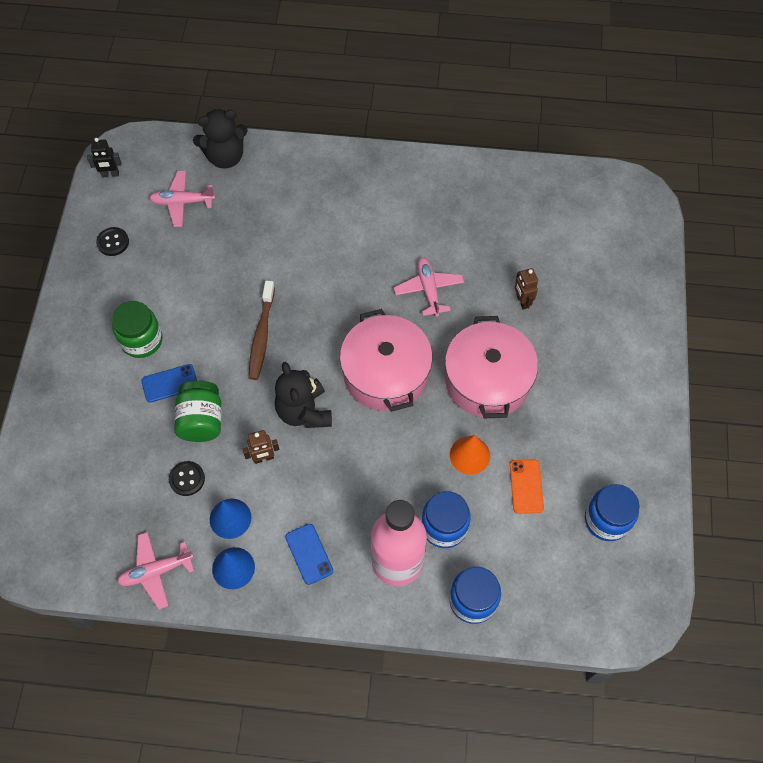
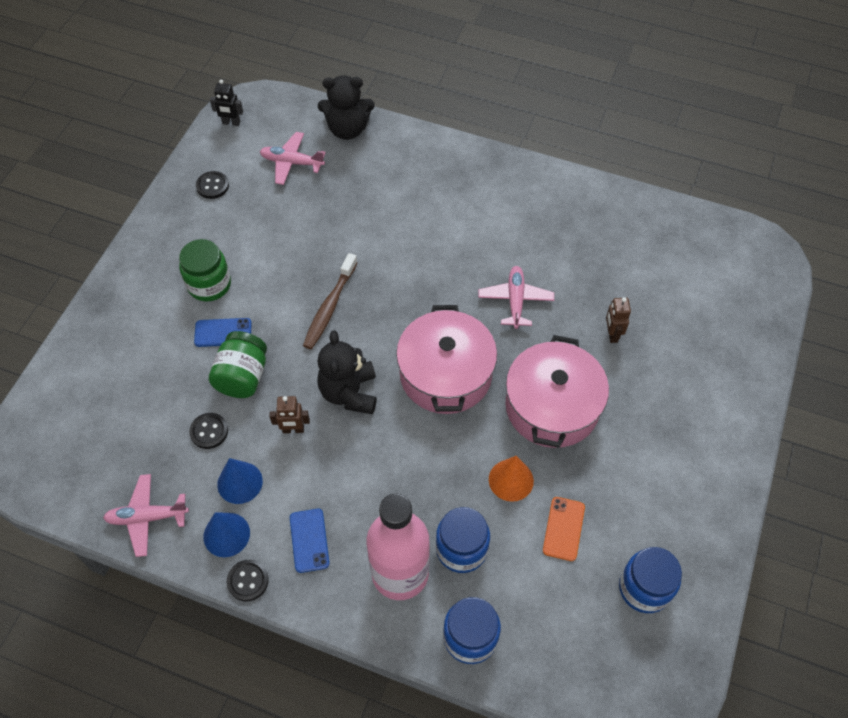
camera: 15 degrees right, 5 degrees down
(265, 603) = (248, 581): none -> black button

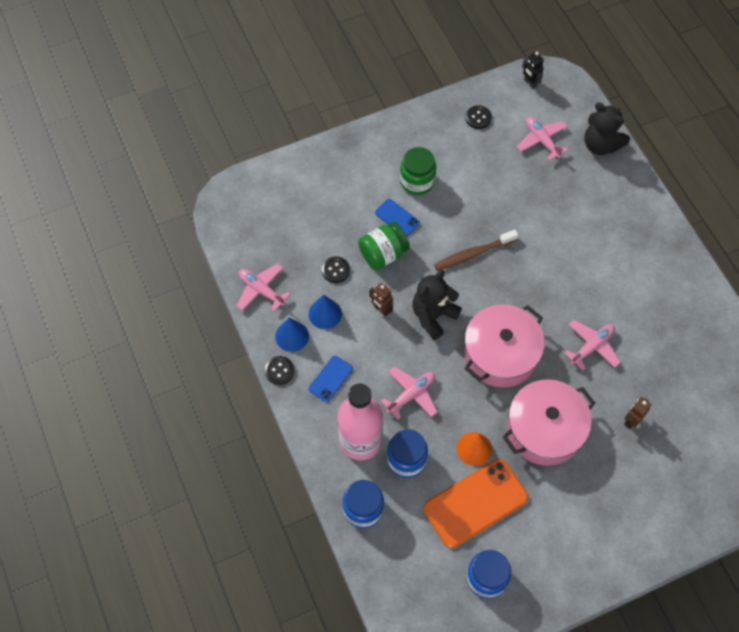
camera: 45 degrees right, 5 degrees up
(403, 484) = (411, 394): none -> pink plane
(563, 528) = (475, 503): orange phone -> orange phone, size x2.01

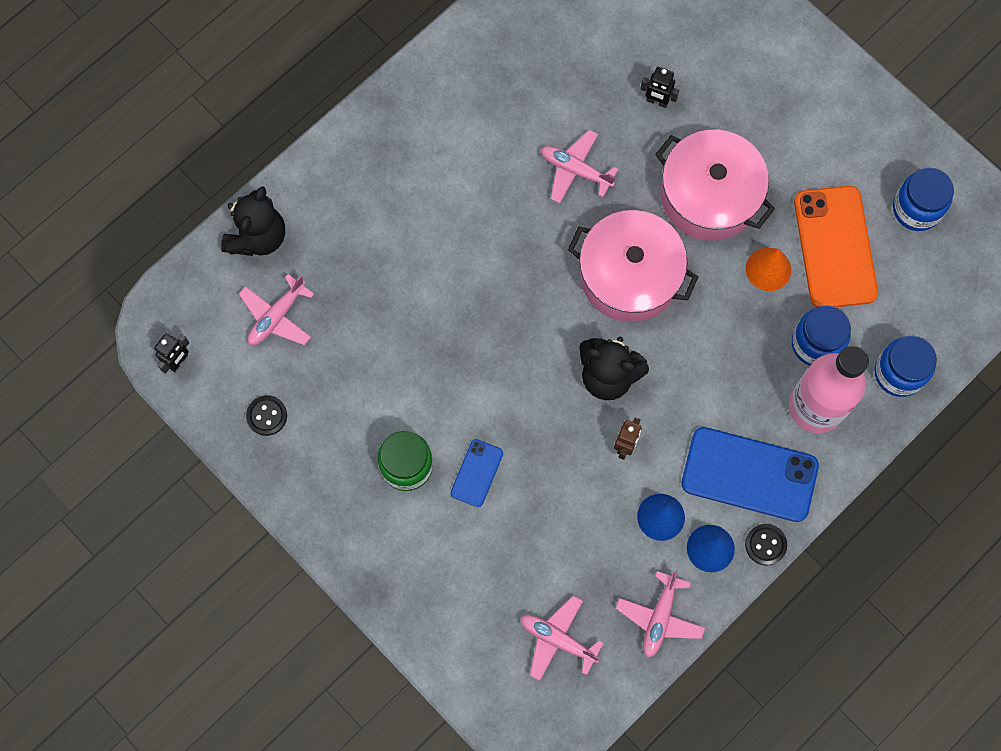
camera: 110 degrees left, 10 degrees up
(331, 379) = (749, 474): blue phone -> blue phone, size x2.01
(335, 270) = (590, 527): black button -> none
(383, 254) = (541, 472): green jar -> none
(411, 394) = (729, 366): pink plane -> pink plane (558, 639)
(473, 254) = (496, 354): brown toothbrush -> none
(475, 503) = (834, 247): orange phone -> orange phone turned 45 degrees clockwise
(631, 421) = (657, 101): brown robot -> black robot

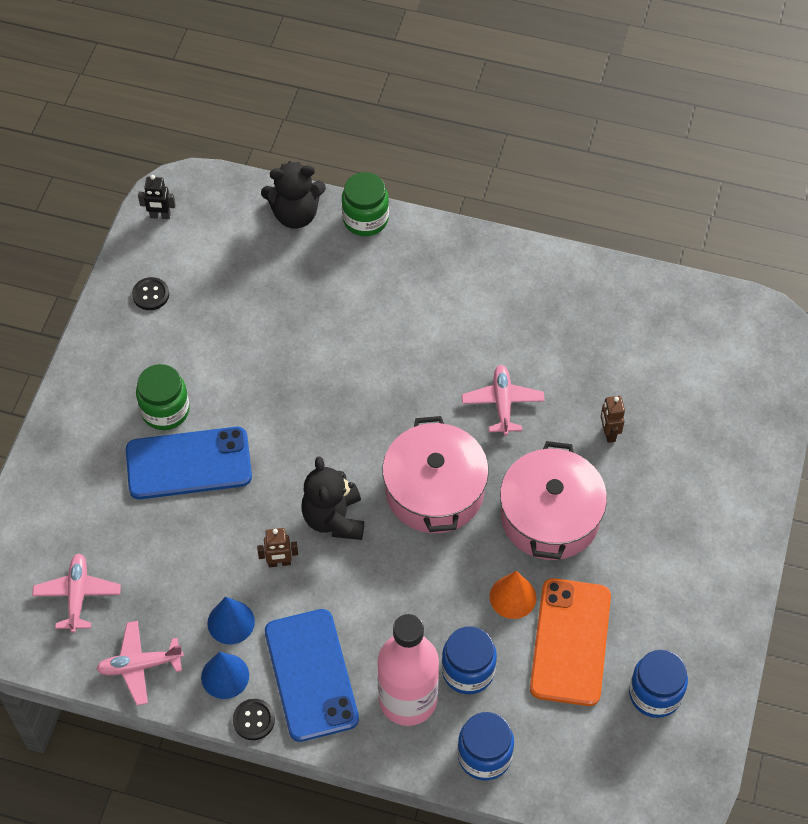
camera: 60 degrees right, 15 degrees down
(277, 316) = (237, 260): pink plane -> none
(304, 177) = (365, 219): none -> green jar
(476, 473) = (188, 463): blue phone -> blue phone, size x2.01
(657, 101) = (609, 433): black robot -> brown robot
(834, 247) = (570, 642): orange phone -> orange phone turned 45 degrees counterclockwise

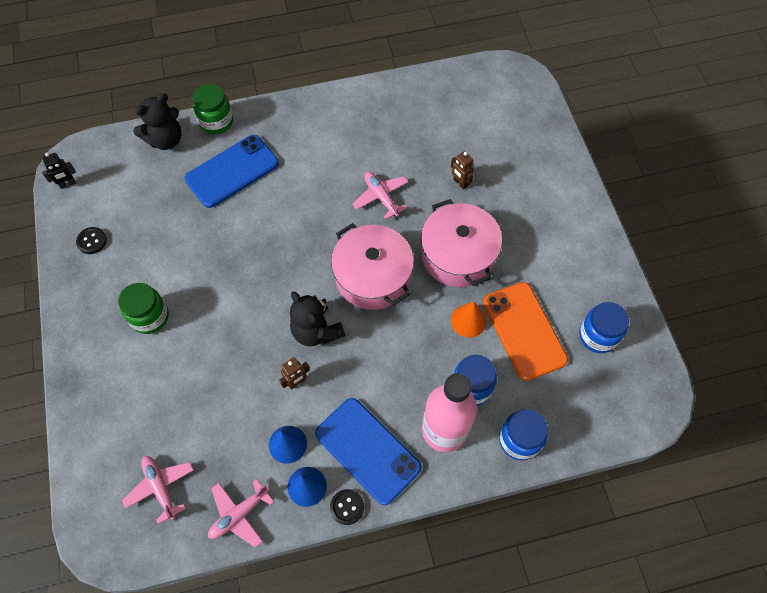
camera: 30 degrees left, 5 degrees up
(188, 463) = (189, 346): blue phone -> blue phone (232, 171)

